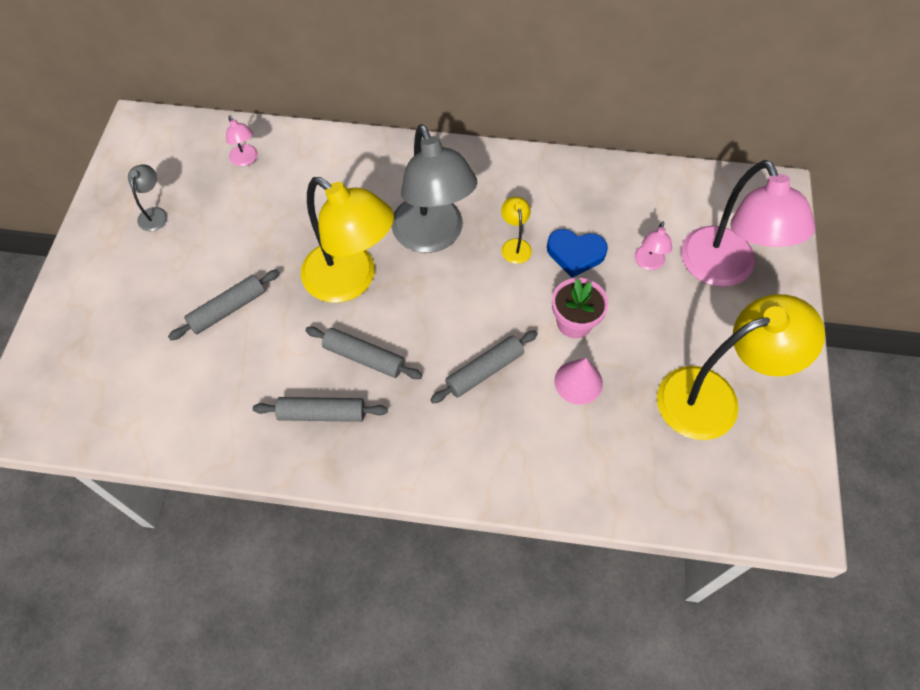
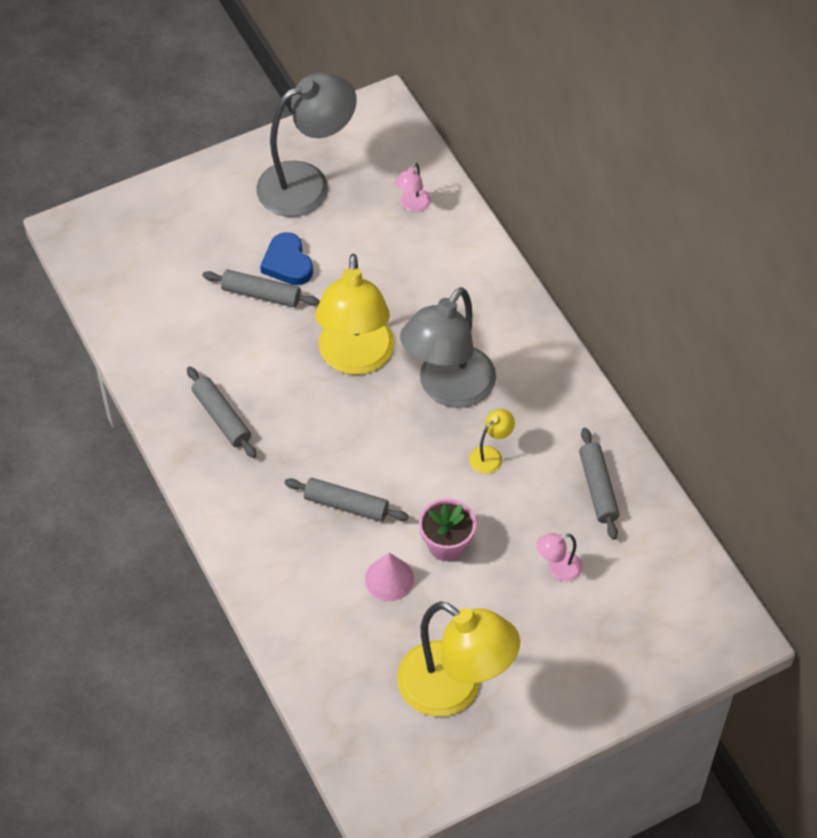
camera: 55 degrees right, 5 degrees down
(155, 214) = (307, 183): grey lamp -> grey lamp, size x2.39
(364, 357) = (292, 414): grey rolling pin -> grey rolling pin (598, 488)
(575, 254) = (520, 506): blue heart -> blue heart (287, 263)
(724, 270) = (601, 634): pink lamp -> none

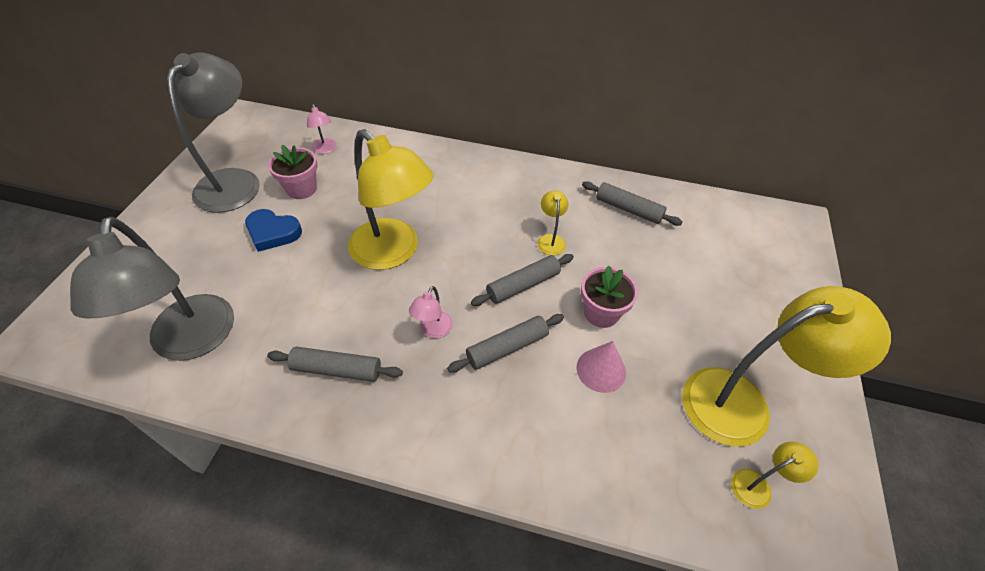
camera: 50 degrees left, 5 degrees down
(261, 294) = (274, 264): grey rolling pin -> grey rolling pin (523, 285)
(350, 235) = (301, 189): none -> pink flower pot
(388, 733) = (758, 485): none -> yellow lamp
(448, 389) = (476, 225): grey lamp -> grey lamp (192, 342)
(558, 569) = (676, 268): pink lamp -> pink lamp (433, 330)

